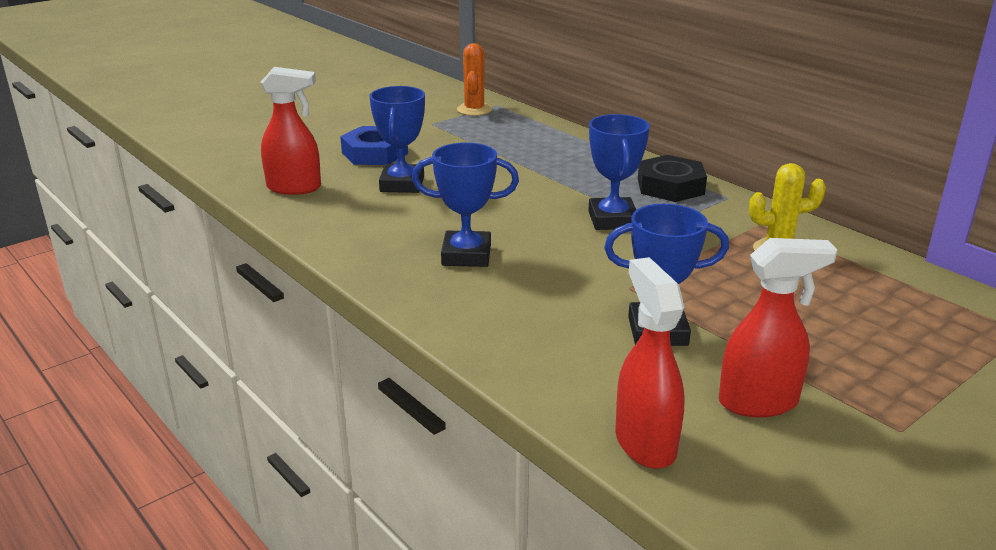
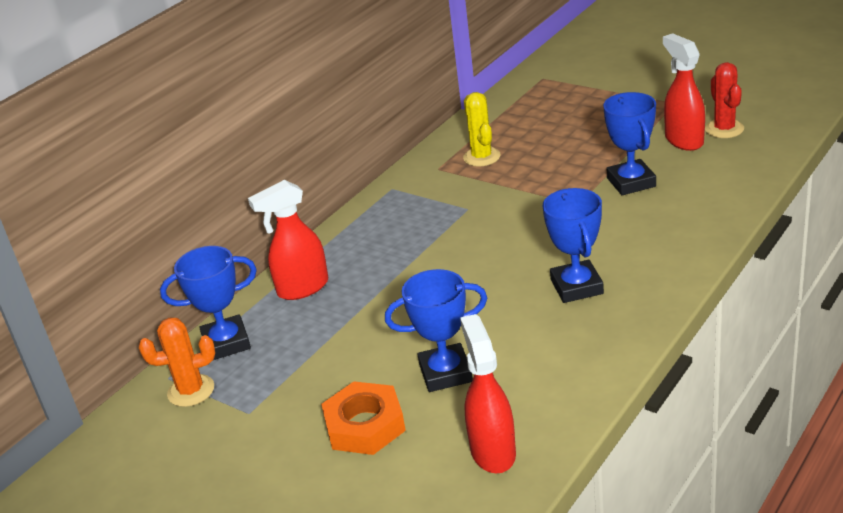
camera: 100 degrees left, 5 degrees up
(375, 153) = (365, 425): blue nut -> orange nut
(612, 220) = (466, 232): blue trophy -> blue trophy (226, 343)
(644, 442) = (754, 166): red spray bottle -> red spray bottle (302, 288)
(670, 186) = (381, 217): black nut -> none
(782, 452) = (724, 129): none -> red cactus

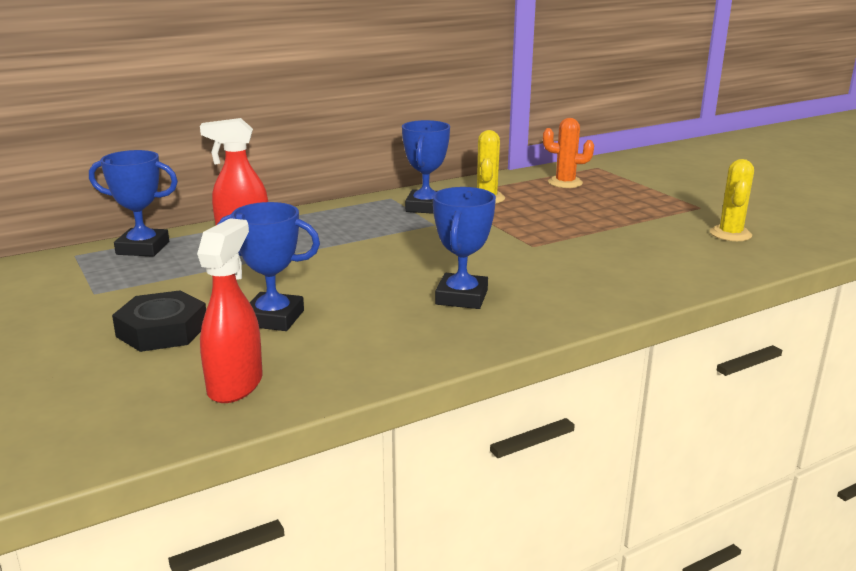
camera: 20 degrees right, 10 degrees down
(191, 391) = (77, 267): orange cactus -> orange cactus (565, 183)
(365, 425) = (162, 330): orange nut -> black nut
(631, 182) = (598, 245): blue trophy -> blue trophy (425, 207)
(683, 140) = (681, 231): red spray bottle -> none
(724, 129) = (730, 234): red cactus -> yellow cactus

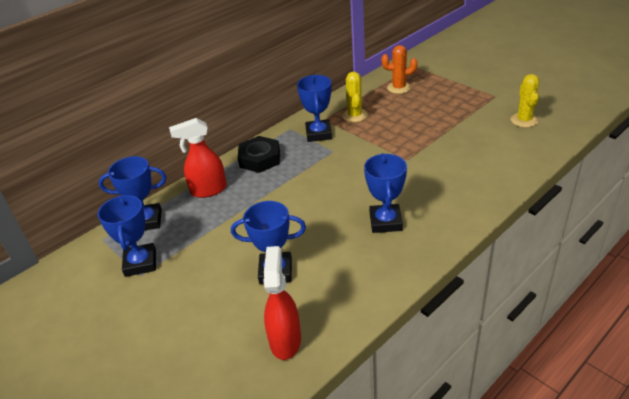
camera: 10 degrees left, 15 degrees up
(104, 282) = (140, 263): none -> blue trophy
(162, 330) = (209, 301): black nut -> black nut (260, 159)

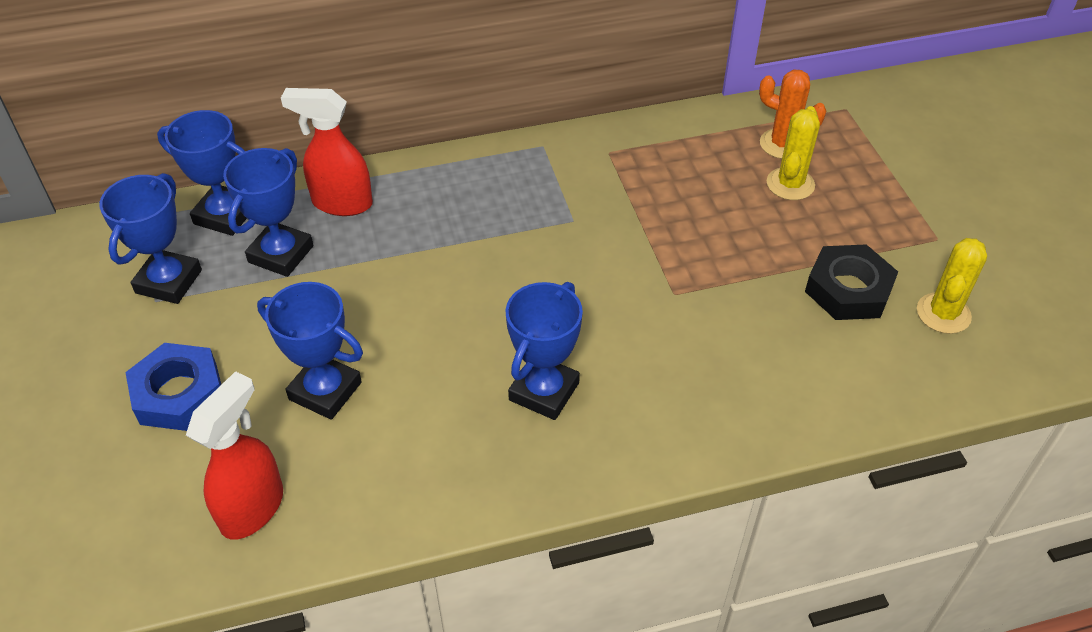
camera: 25 degrees right, 10 degrees up
(194, 310) = (179, 393): none -> blue nut
(260, 159) = (454, 181): black nut -> black nut (848, 289)
(318, 134) = (577, 177): blue trophy -> blue trophy (281, 254)
(355, 115) = (663, 167): yellow cactus -> yellow cactus (790, 184)

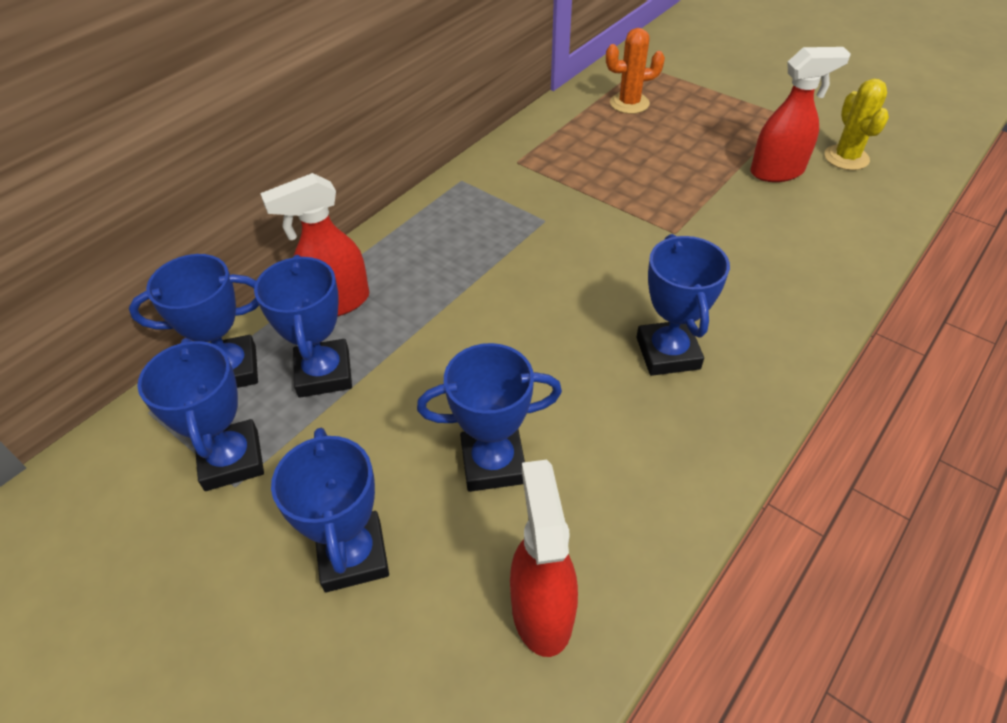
camera: 35 degrees left, 0 degrees up
(179, 393) = (353, 555): blue nut -> blue trophy
(790, 184) = (664, 125): yellow cactus -> none
(848, 289) = (777, 172): black nut -> red spray bottle

